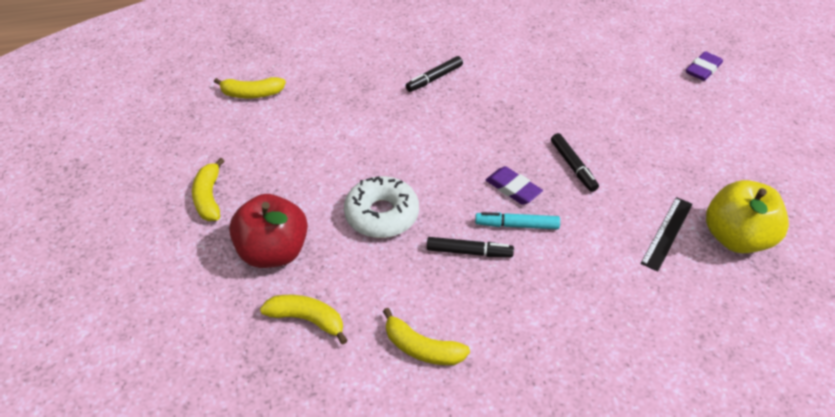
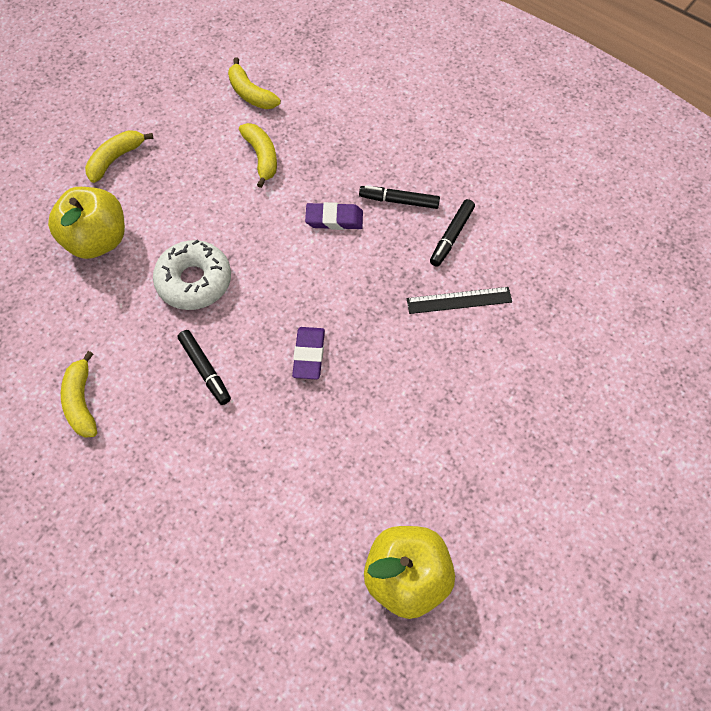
camera: 50 degrees right, 15 degrees up
(274, 252) = (97, 240): red apple -> yellow apple
(307, 319) = (51, 309): yellow banana -> yellow banana (261, 157)
(517, 225) = (266, 386): turquoise marker -> none
(573, 166) = (382, 385): black marker -> black marker (451, 236)
(667, 233) = (361, 513): black ruler -> black ruler (459, 300)
(703, 69) = (657, 419): purple eraser -> purple eraser (334, 219)

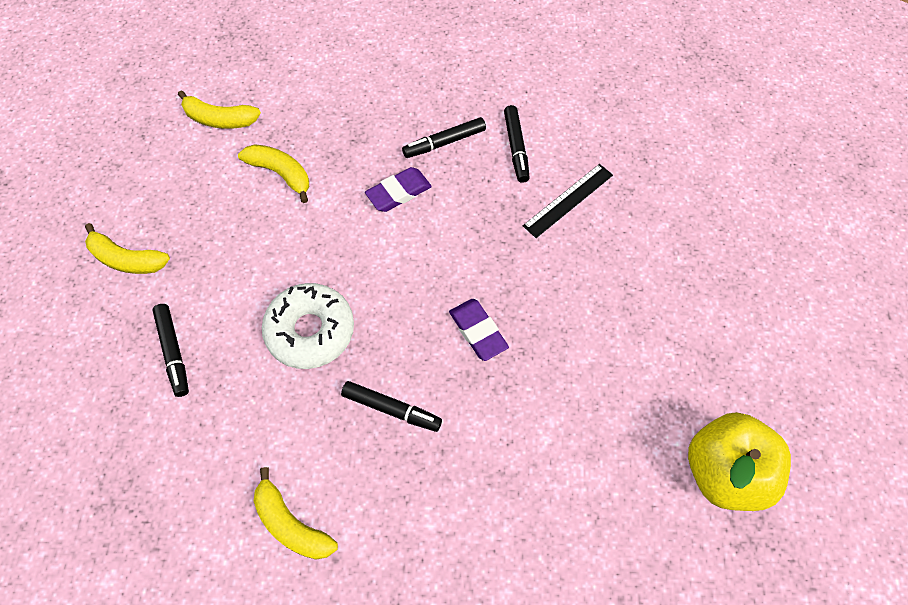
camera: 35 degrees left, 0 degrees up
(97, 240) = (173, 352): yellow apple -> black marker
(115, 159) = (126, 259): yellow banana -> yellow banana turned 75 degrees counterclockwise

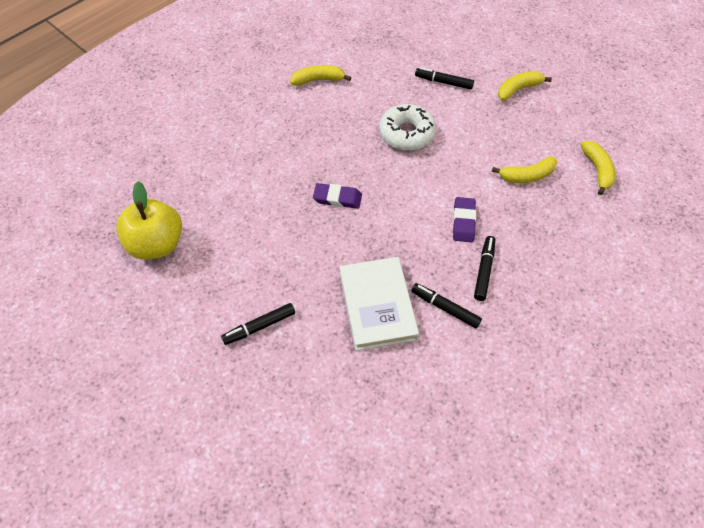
camera: 130 degrees right, 5 degrees down
(219, 119) = (597, 170): yellow banana -> yellow banana turned 120 degrees clockwise
(391, 409) = (333, 139): black marker -> black marker (259, 326)
(568, 200) = (377, 305): black ruler -> white book

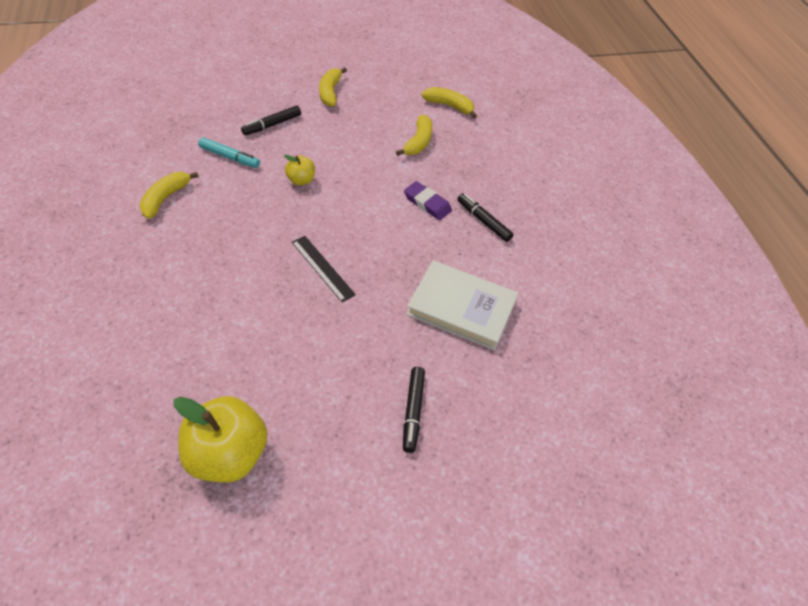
camera: 60 degrees left, 5 degrees down
(337, 198) = (323, 268): purple eraser -> black ruler
(387, 83) = (229, 157): none -> turquoise marker
(406, 134) = (301, 180): white donut -> yellow apple
(445, 308) = (499, 265): black marker -> none

